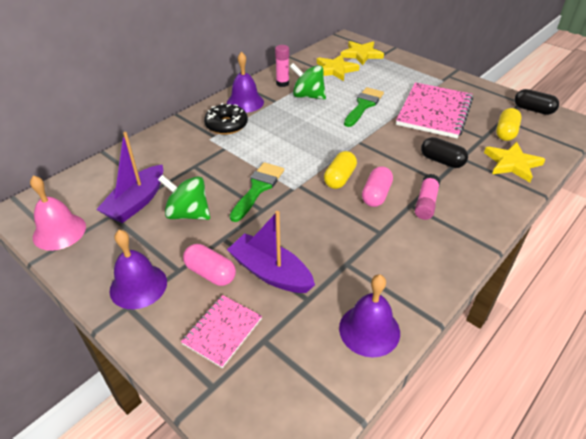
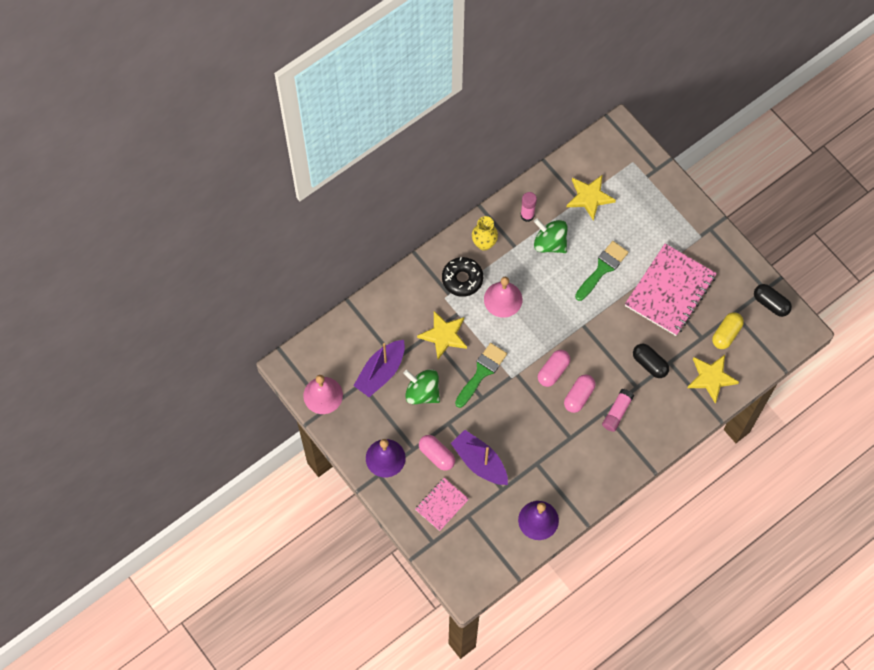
camera: 10 degrees right, 25 degrees up
(245, 102) = (484, 244): purple bell -> yellow vase
(271, 133) = (503, 299): none -> pink bell
(339, 178) = (553, 371): yellow capsule -> pink capsule
(361, 54) = (627, 169): yellow star -> yellow star (444, 335)

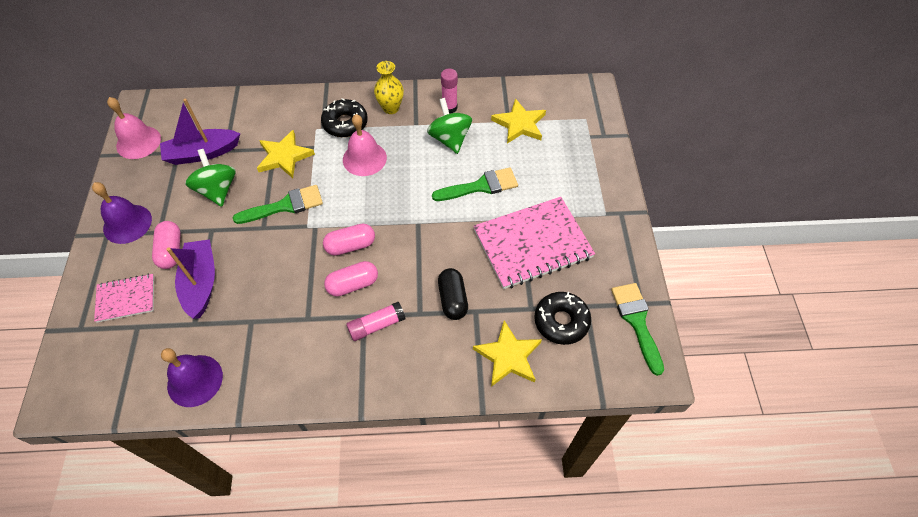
camera: 35 degrees right, 10 degrees down
(726, 334) = (561, 321): yellow capsule -> black donut
(770, 303) = (637, 321): black capsule -> green brush

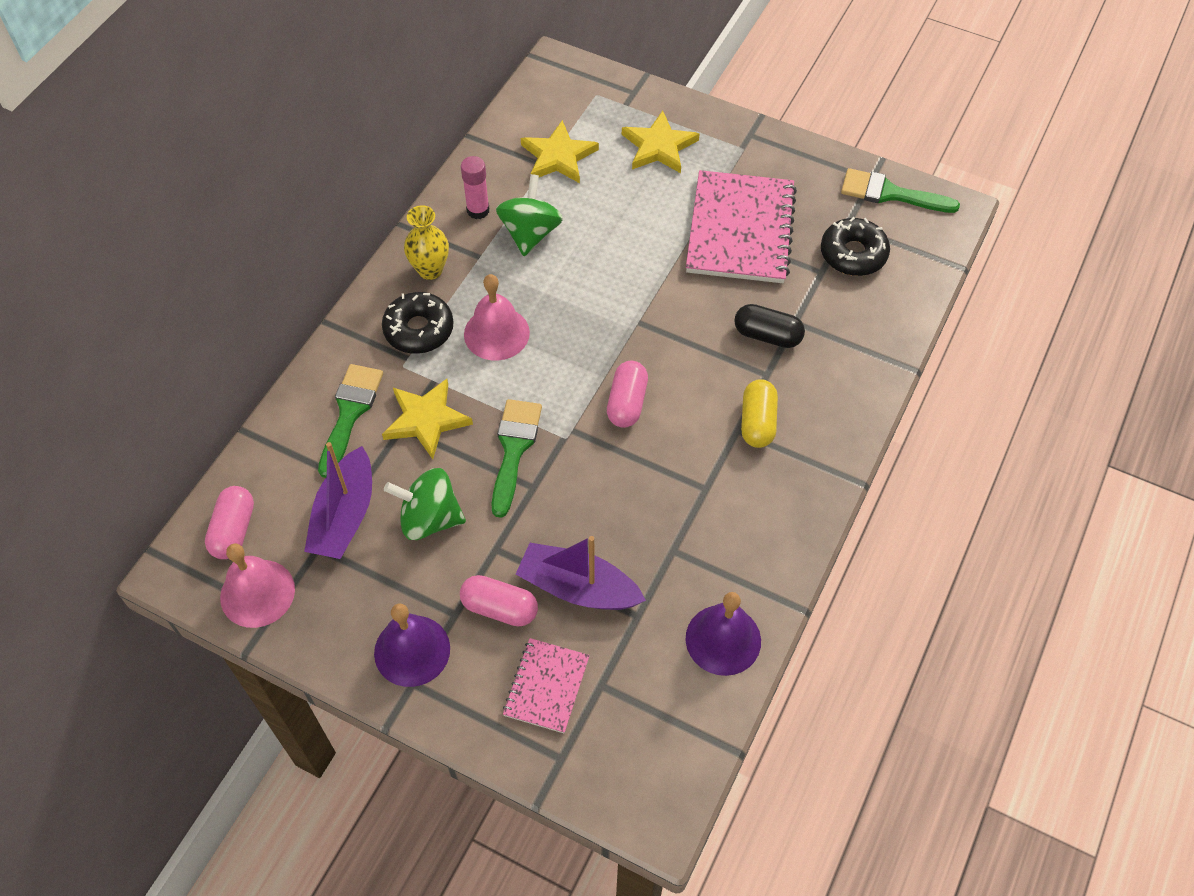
camera: 60 degrees left, 0 degrees up
(353, 284) = (686, 423): pink capsule -> pink capsule (233, 530)
(376, 325) = (757, 422): pink glue stick -> yellow capsule
(450, 139) = (530, 233): green spinning top -> green spinning top turned 90 degrees clockwise
(481, 186) = (626, 237): green brush -> green brush (350, 413)
(508, 356) = (868, 319): yellow star -> yellow star (659, 146)

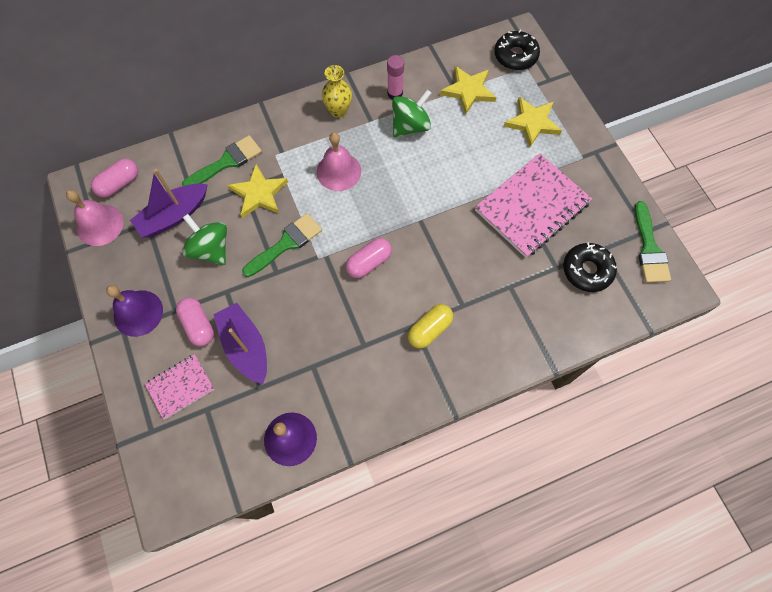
camera: 40 degrees right, 10 degrees up
(419, 329) = (301, 140): black donut -> black donut (515, 56)
(767, 335) = (485, 282): black capsule -> none
(890, 193) = (649, 249): green brush -> green brush turned 150 degrees counterclockwise

